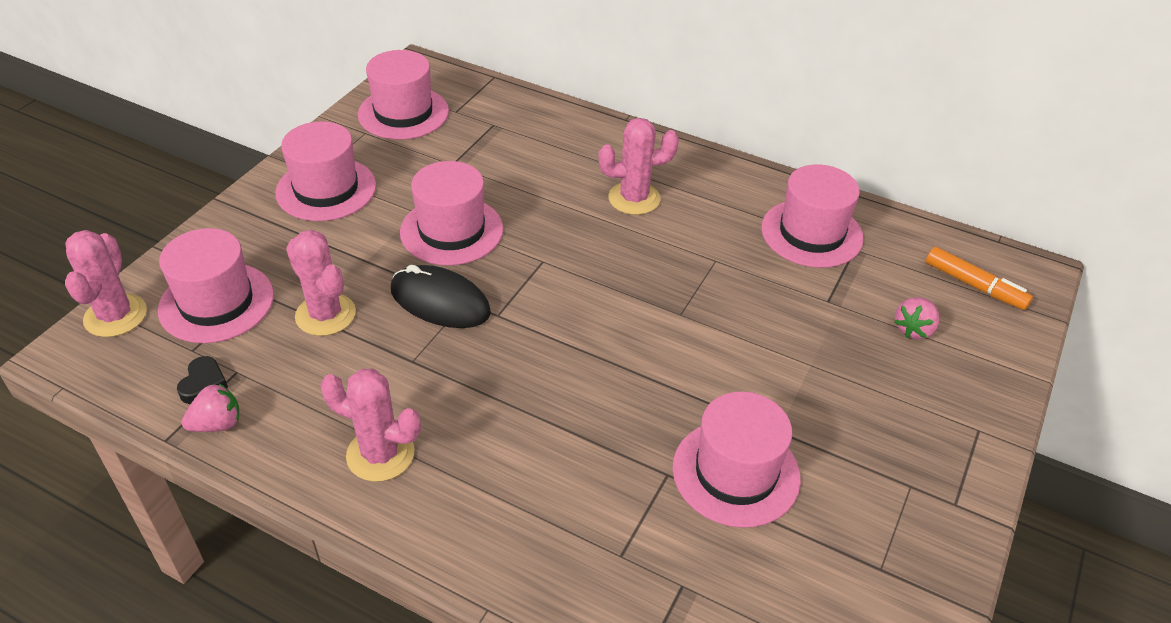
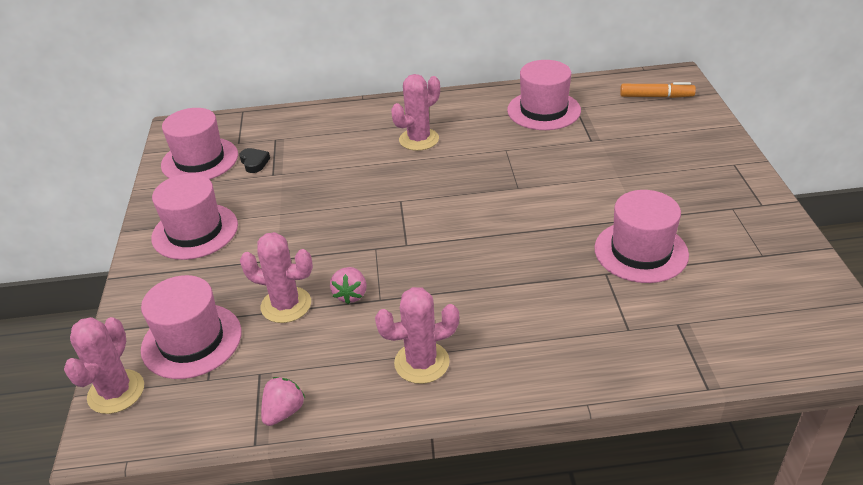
camera: 30 degrees left, 5 degrees down
(115, 316) = (116, 392): pink cactus -> pink cactus turned 45 degrees clockwise
(203, 384) = (243, 394): black heart -> black heart (254, 163)
(440, 301) = (359, 256): black mouse -> none
(451, 230) = (318, 213): pink hat -> none
(914, 329) = (650, 132): pink strawberry -> pink strawberry (351, 294)

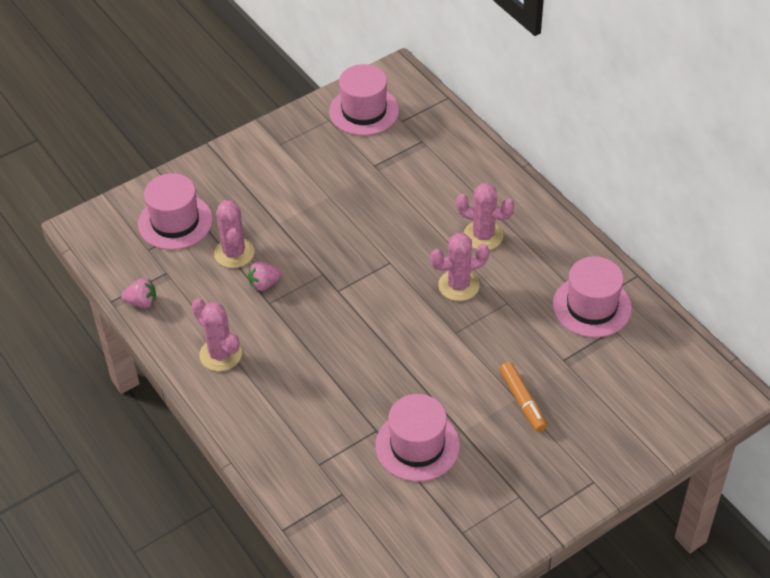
camera: 60 degrees right, 10 degrees up
(116, 392) = (115, 211): pink cactus -> pink cactus (458, 285)
(195, 231) = (280, 159): pink hat -> none
(254, 163) = (381, 146): black heart -> none
(656, 96) = (679, 387): orange marker -> orange marker (522, 401)

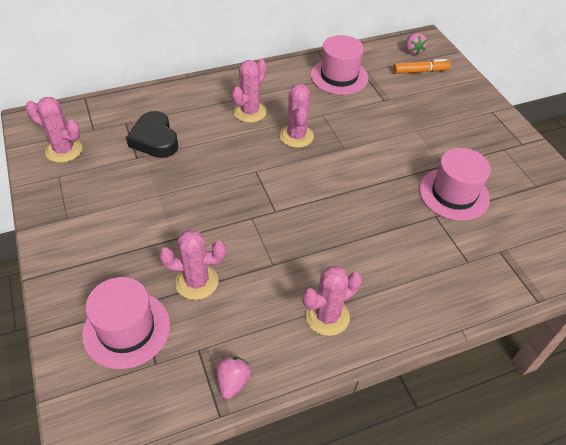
camera: 80 degrees left, 0 degrees up
(264, 284) = (247, 264): pink strawberry -> pink strawberry (413, 51)
(364, 111) = (64, 150): pink hat -> pink cactus
(405, 171) = (155, 139): none -> black heart
(522, 401) = (418, 128): orange marker -> orange marker (420, 71)

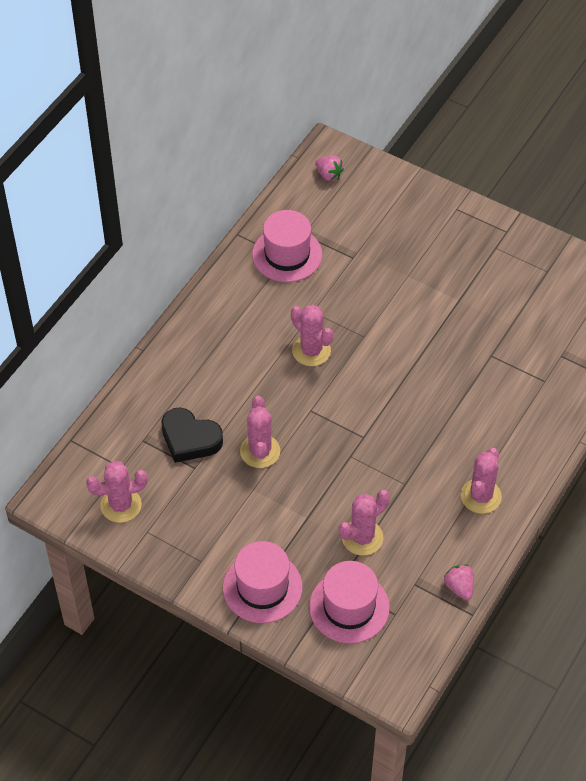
camera: 35 degrees left, 5 degrees up
(249, 112) = (244, 352): pink cactus -> pink cactus (260, 451)
(420, 71) = (356, 199): orange marker -> none
(454, 194) = (489, 323): pink hat -> pink hat (262, 587)

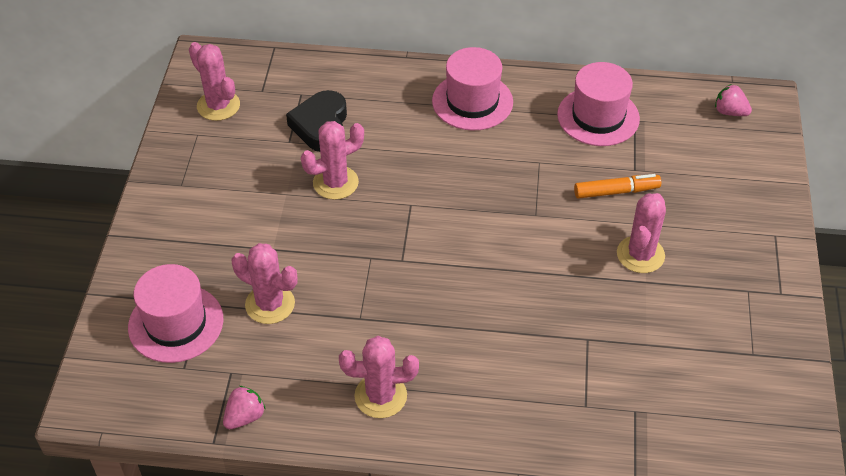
camera: 65 degrees right, 5 degrees down
(262, 587) = (170, 243): pink hat -> pink hat (472, 101)
(311, 351) = (487, 178): pink cactus -> pink cactus (640, 255)
(329, 175) = (729, 112): pink strawberry -> pink strawberry turned 105 degrees clockwise
(368, 278) = (616, 191): none -> orange marker

